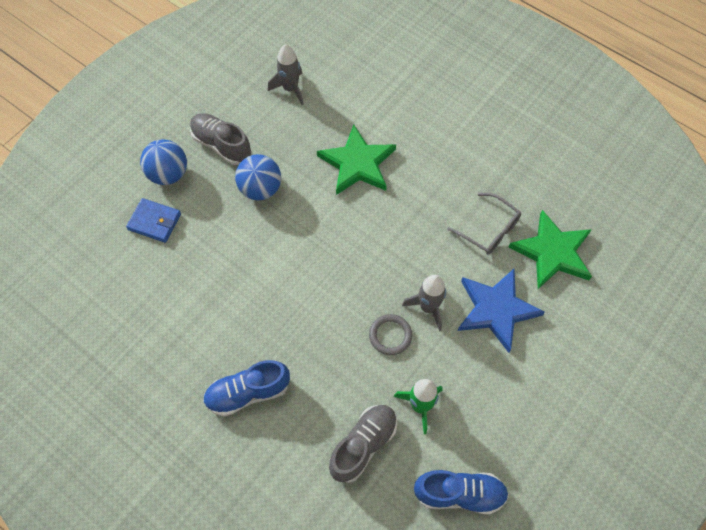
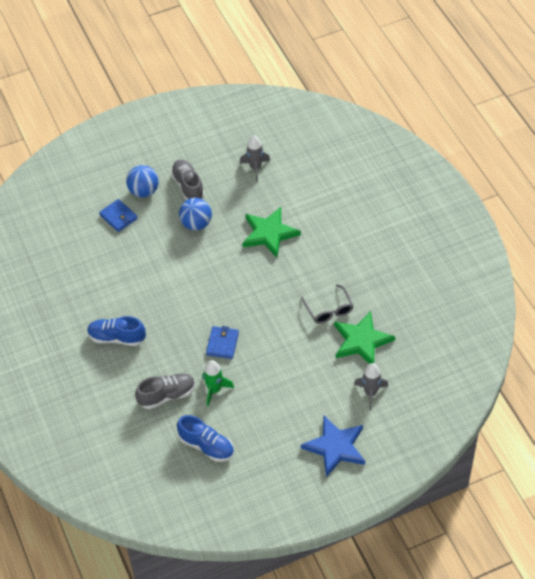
camera: 30 degrees right, 10 degrees down
(390, 335) = (222, 344): grey ring -> blue wallet
(428, 307) = (257, 338): grey rocket -> grey rocket (370, 393)
(496, 310) = (299, 358): blue star -> blue star (335, 447)

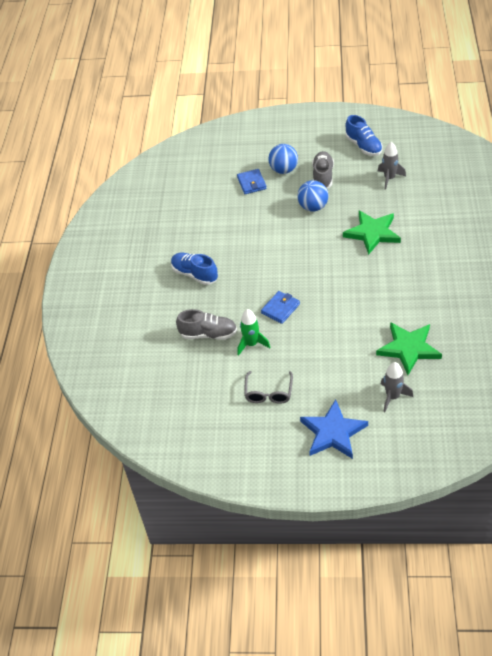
camera: 30 degrees right, 5 degrees down
(206, 446) = (217, 388): blue shoe -> blue shoe (363, 146)
(329, 310) = (392, 312): grey glasses -> grey glasses (268, 393)

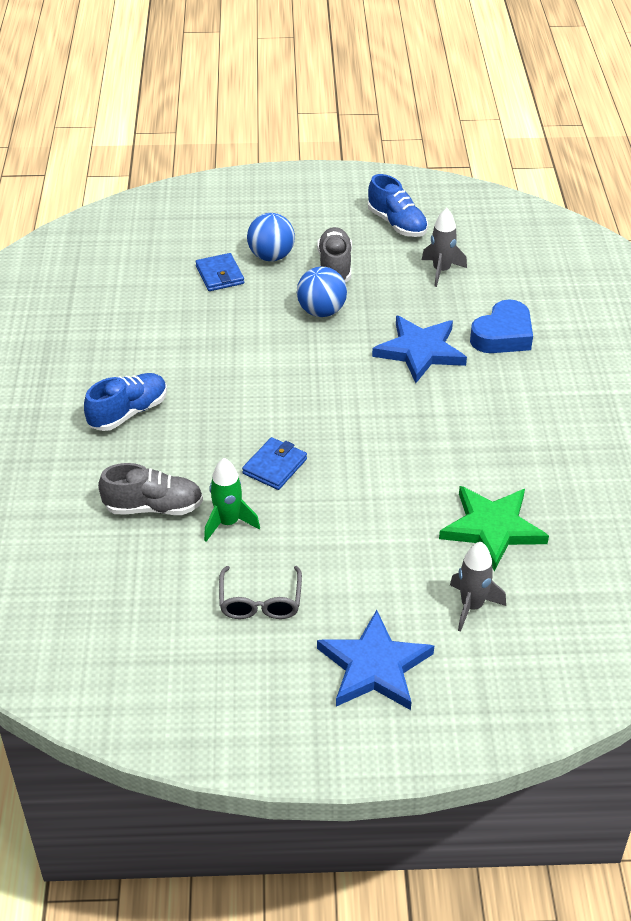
camera: 10 degrees left, 5 degrees down
(195, 274) = (128, 413): blue shoe -> blue shoe turned 105 degrees clockwise
(372, 233) = (420, 351): green star -> blue star
(425, 222) = (503, 335): none -> blue heart

